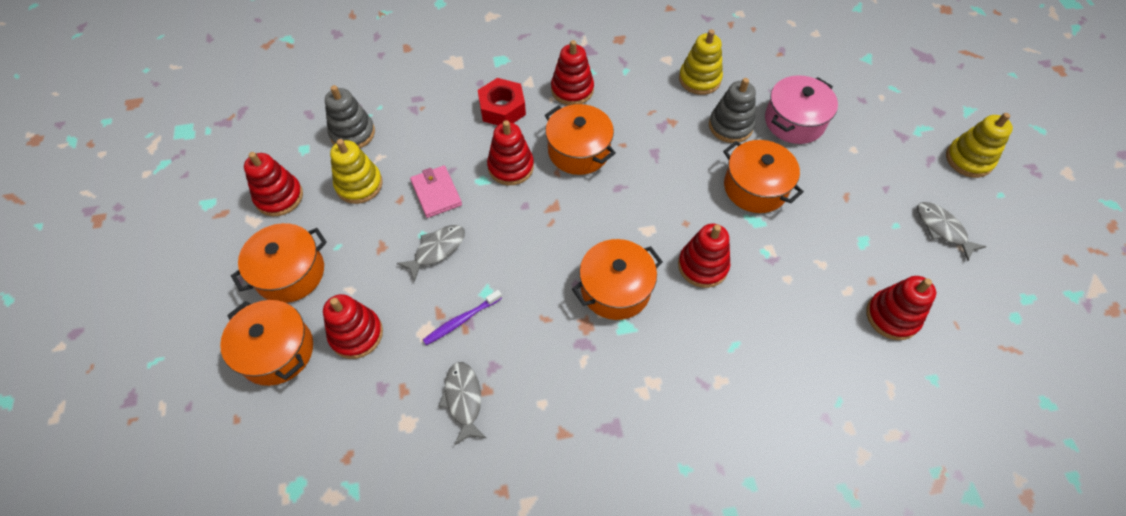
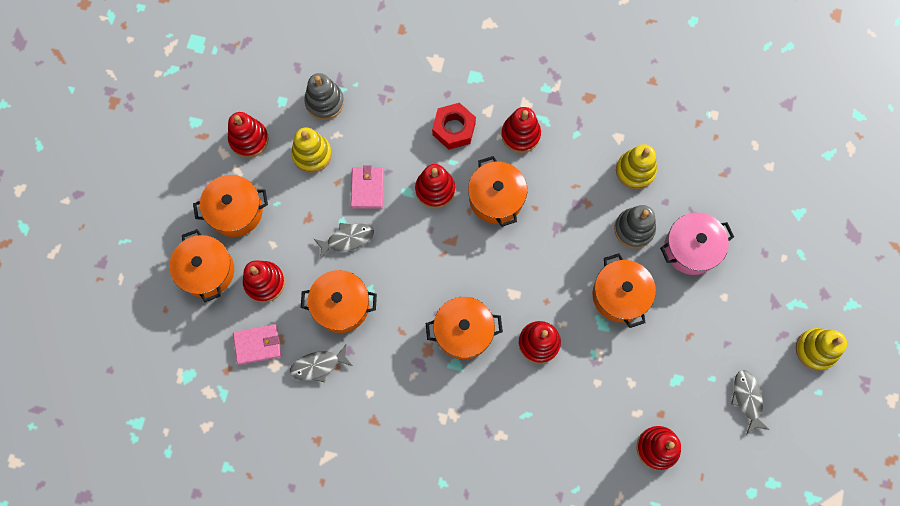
camera: 25 degrees right, 15 degrees up
(376, 409) = (257, 345): none -> pink wallet
(461, 320) = (341, 305): purple toothbrush -> orange pot
(463, 399) = (318, 365): grey fish -> grey fish turned 120 degrees counterclockwise

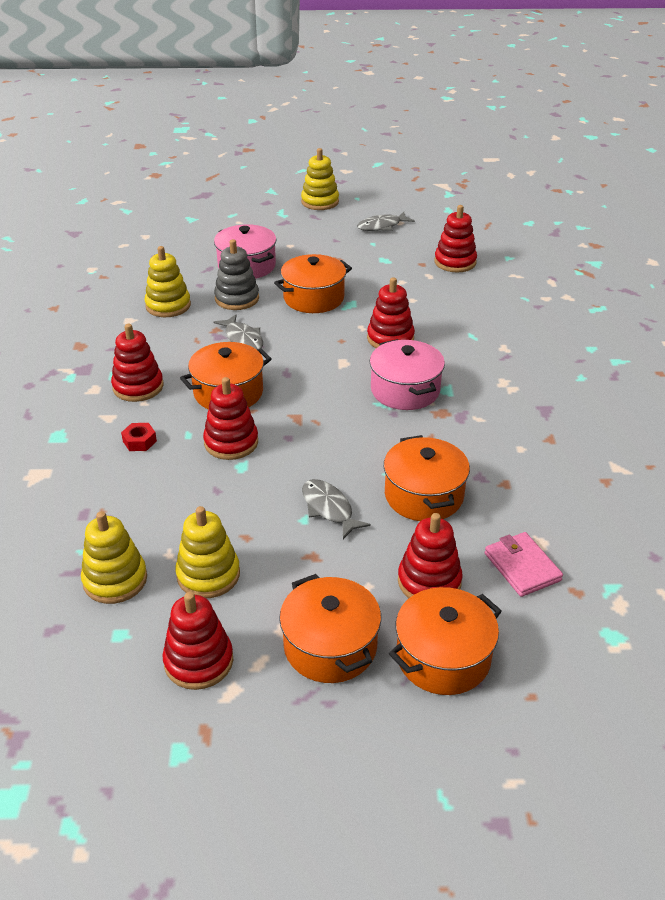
camera: 105 degrees left, 35 degrees down
(318, 365) = (514, 500): grey fish -> grey fish (243, 339)
(324, 102) = (115, 580): grey stacking toy -> yellow stacking toy
(367, 188) = (247, 504): pink wallet -> none
(454, 129) = (139, 441): red nut -> red nut, size x0.55
(463, 331) = (405, 390): orange pot -> pink pot

